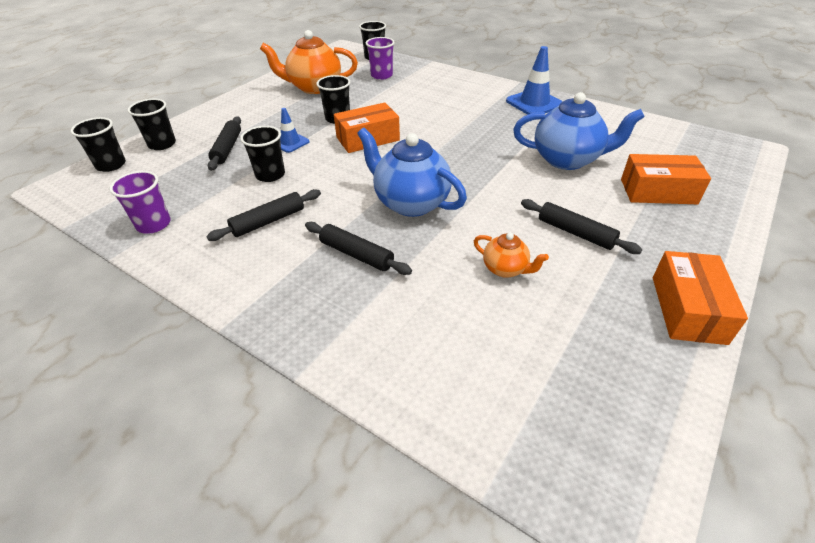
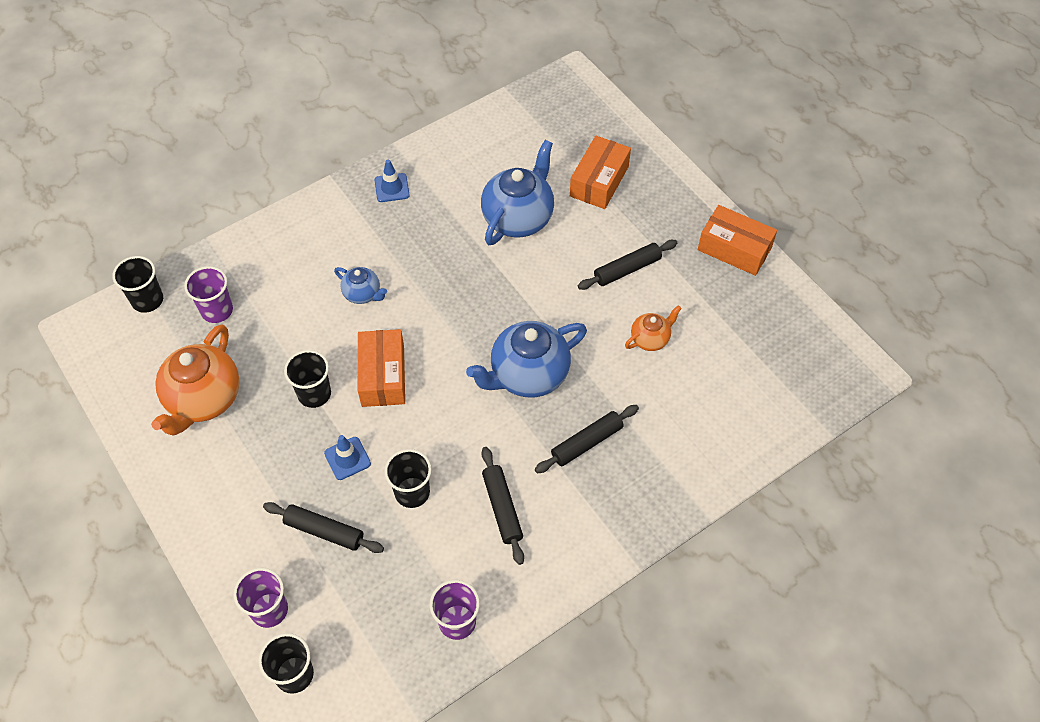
camera: 70 degrees left, 15 degrees up
(162, 144) = (269, 610): black cup -> purple cup
(432, 115) = (362, 294): none -> blue teapot
(534, 103) = (392, 188): blue traffic cone -> blue traffic cone, size x0.60

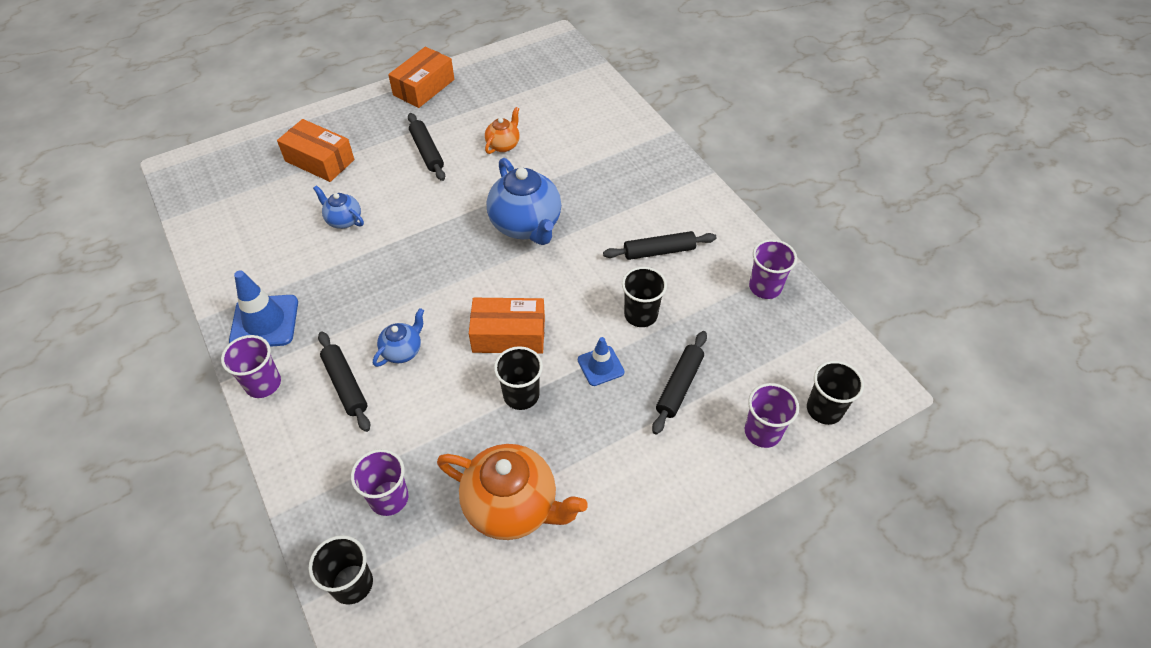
camera: 85 degrees left, 5 degrees down
(327, 203) = (263, 384): none -> purple cup
(392, 188) = (264, 322): blue traffic cone -> blue traffic cone, size x1.67
(518, 218) = (343, 220): blue teapot -> blue teapot, size x0.51
(587, 443) = (600, 192): black rolling pin -> black rolling pin (345, 385)
(650, 339) = (503, 145): orange teapot -> orange teapot turned 60 degrees clockwise

